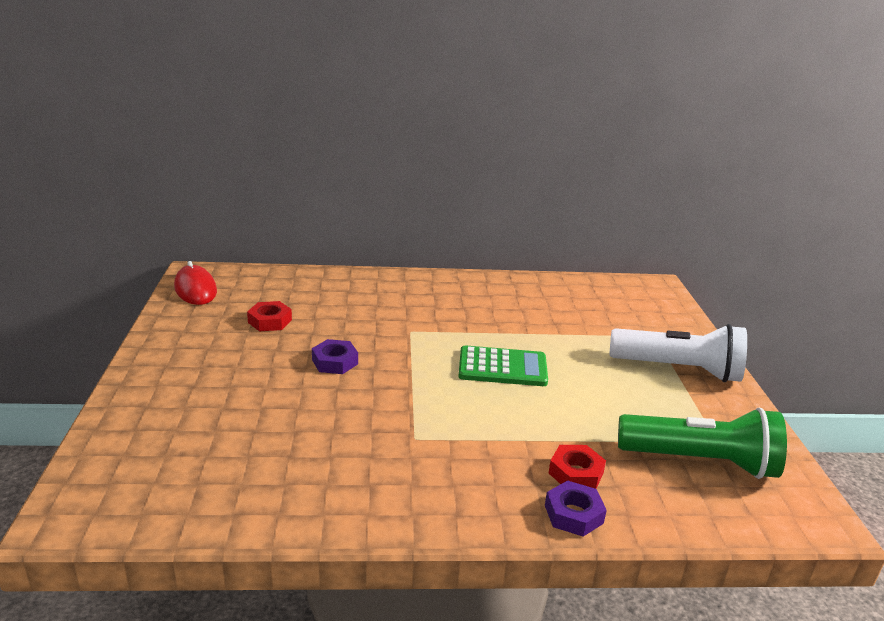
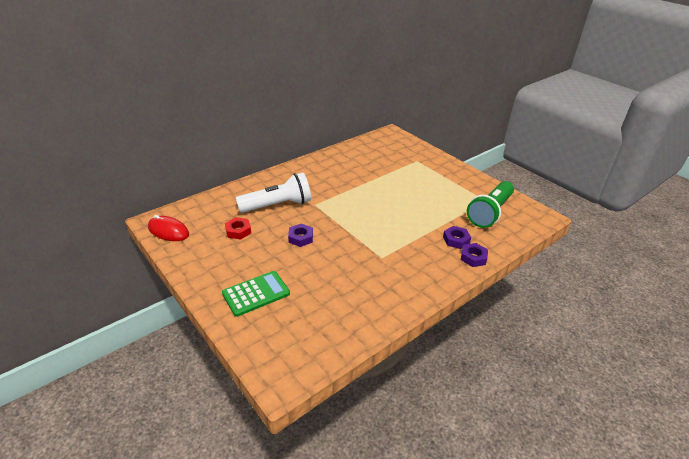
camera: 35 degrees left, 10 degrees up
(502, 367) = (376, 205): green calculator -> green calculator (256, 294)
(576, 473) = (456, 240): red nut -> purple nut
(678, 370) = (442, 174): white flashlight -> white flashlight (277, 205)
(700, 462) = (490, 212): green flashlight -> green flashlight turned 150 degrees clockwise

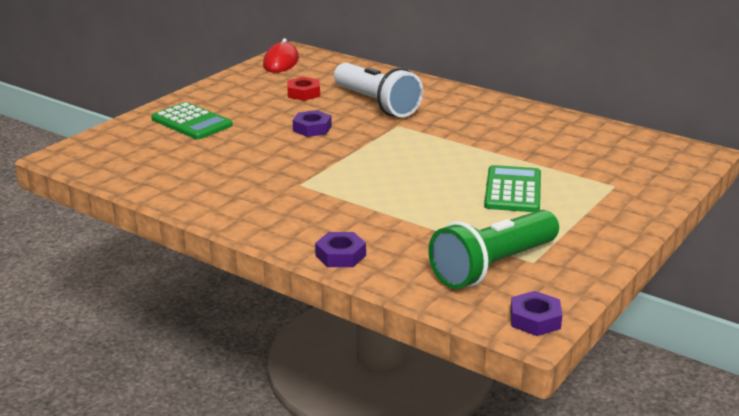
camera: 75 degrees right, 10 degrees down
(413, 188) = (513, 190): none -> green calculator
(456, 240) = (380, 238): purple nut -> purple nut (535, 319)
(490, 212) = (493, 266): green flashlight -> green flashlight turned 60 degrees counterclockwise

